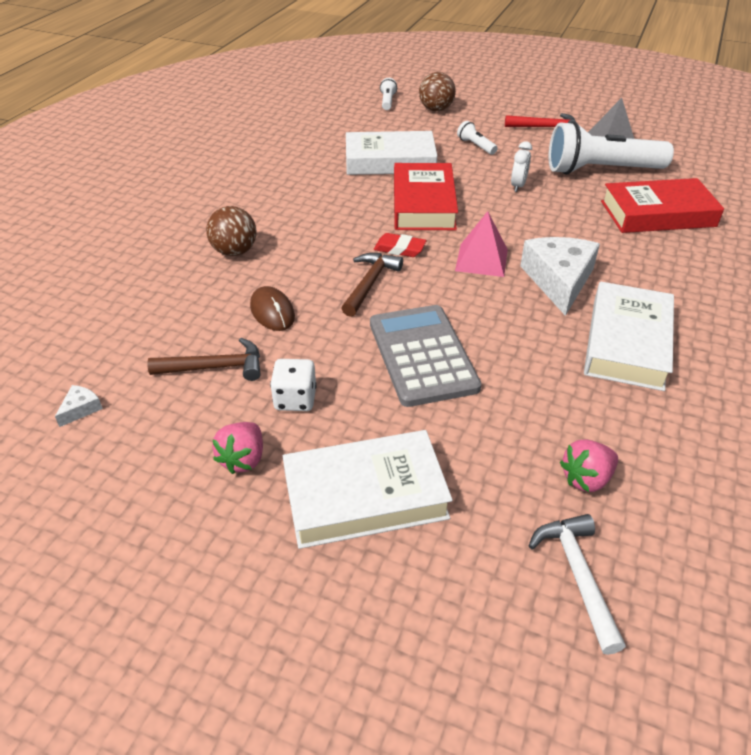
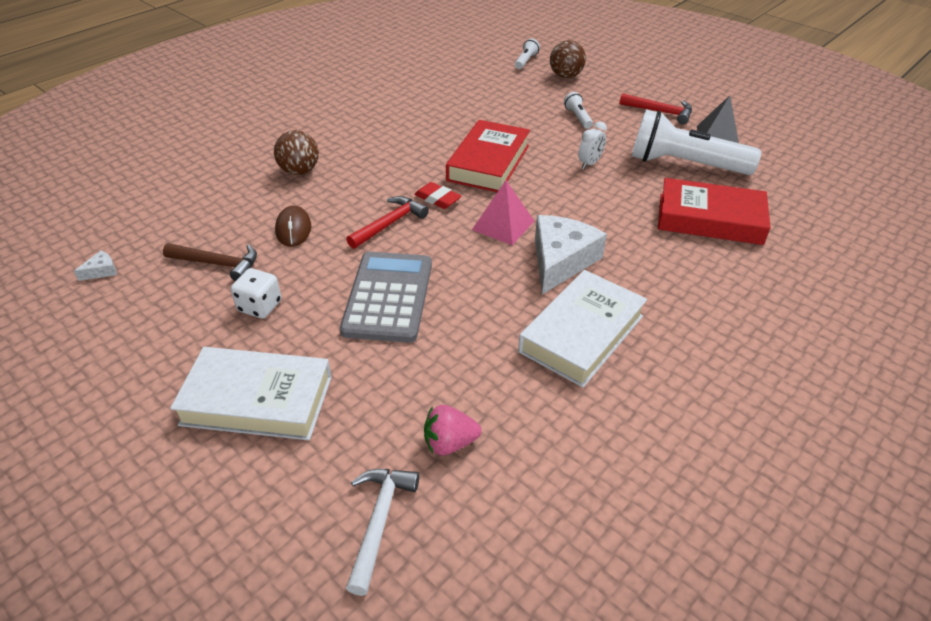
camera: 20 degrees right, 0 degrees up
(243, 459) = (187, 343): pink strawberry -> none
(370, 284) = (389, 224): brown hammer -> red hammer
(390, 161) = (487, 117): white book -> none

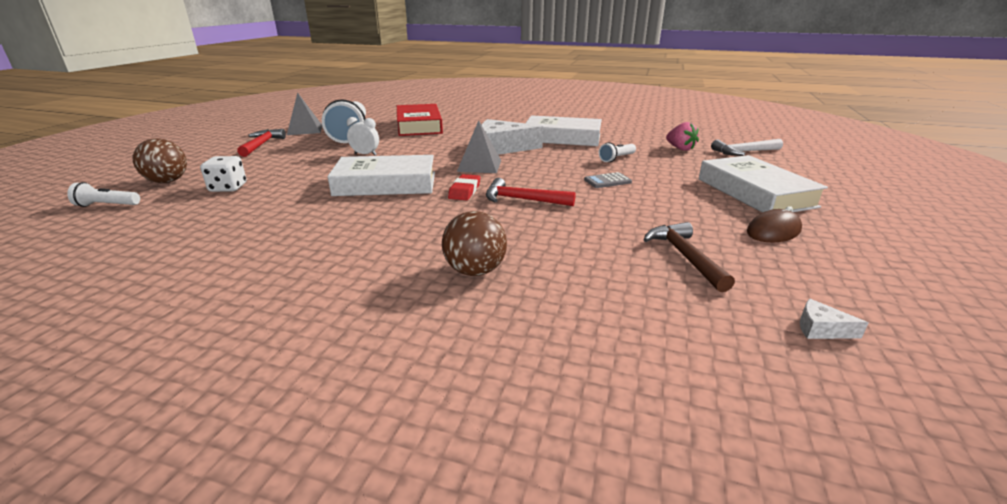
camera: 115 degrees left, 15 degrees down
(260, 306) = (692, 218): white dice -> white dice (228, 188)
(293, 229) = (583, 237): brown mouse -> brown mouse (773, 231)
(388, 297) = (607, 181): grey calculator -> grey calculator, size x0.42
(488, 163) = (386, 184): red book -> white book
(503, 225) = (479, 165): pink pyramid -> grey pyramid
(577, 117) = (277, 166): white flashlight -> white flashlight (616, 158)

